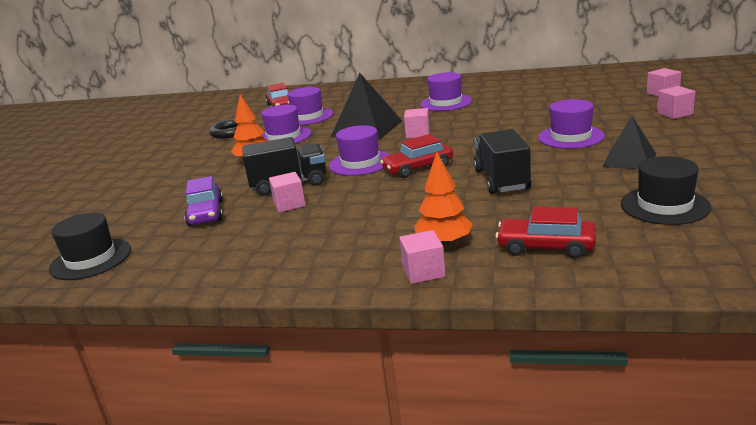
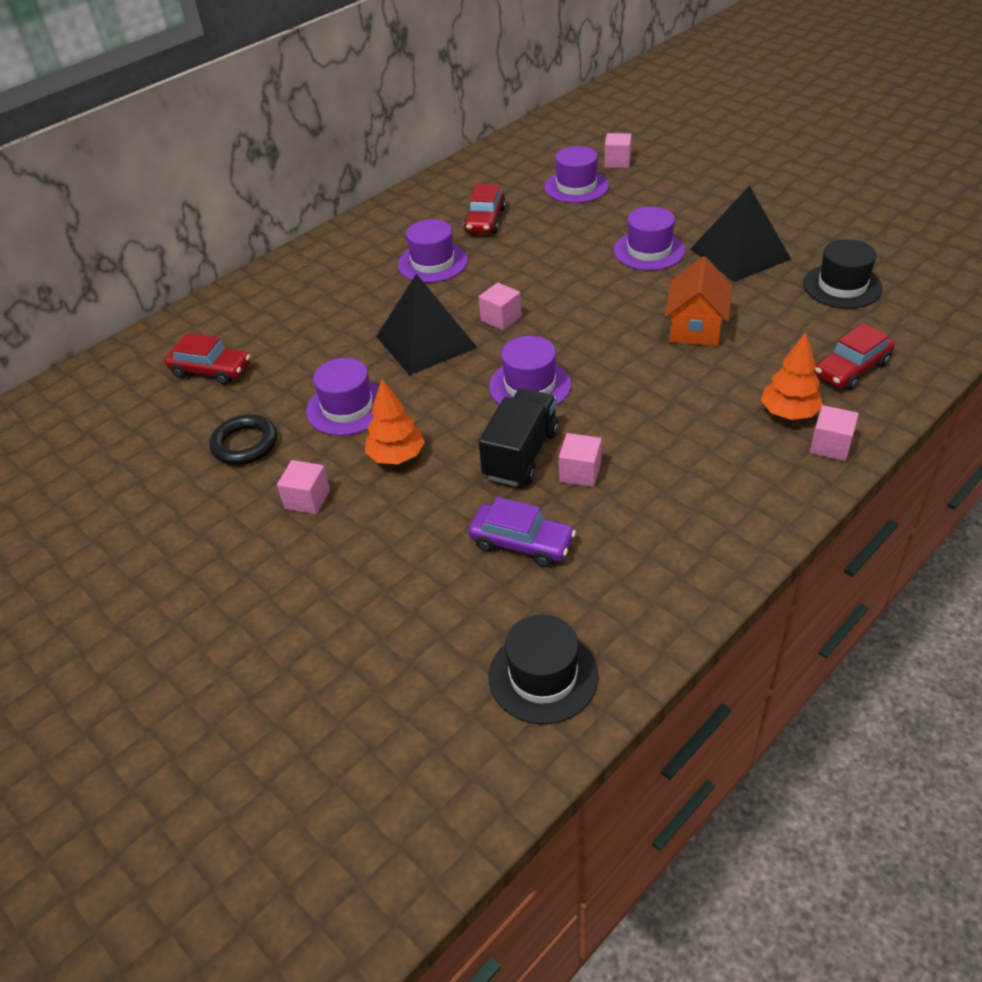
camera: 55 degrees left, 20 degrees up
(308, 117) = (300, 365): purple hat -> purple hat (576, 187)
(418, 168) = (600, 358): red car -> red car (485, 220)
(501, 180) = (695, 328): black truck -> orange house
(629, 160) = (740, 254): black pyramid -> black pyramid, size x1.57
(674, 113) = (673, 184): pink cube -> pink cube (307, 499)

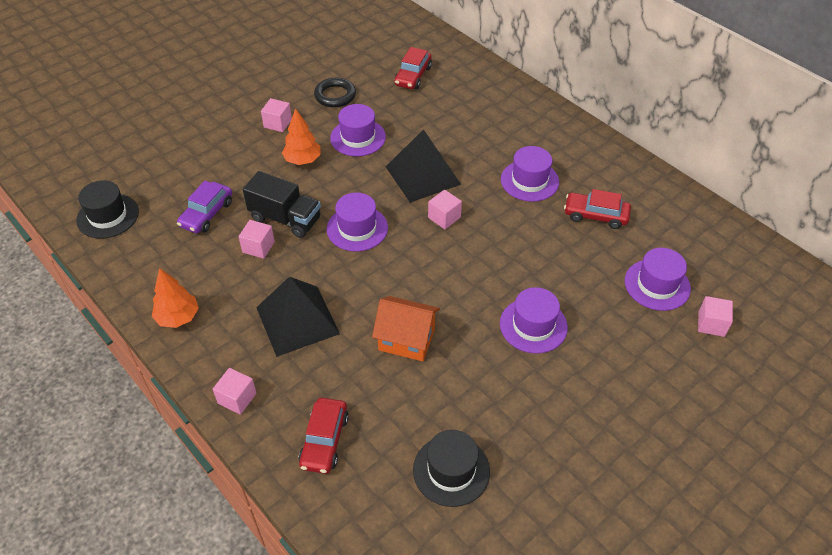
camera: 90 degrees right, 5 degrees up
(740, 254) = (520, 396): black pyramid -> black pyramid (297, 320)
(789, 413) = (281, 380): orange tree -> orange tree (178, 317)
(851, 369) = (324, 441): red car -> red car turned 135 degrees counterclockwise

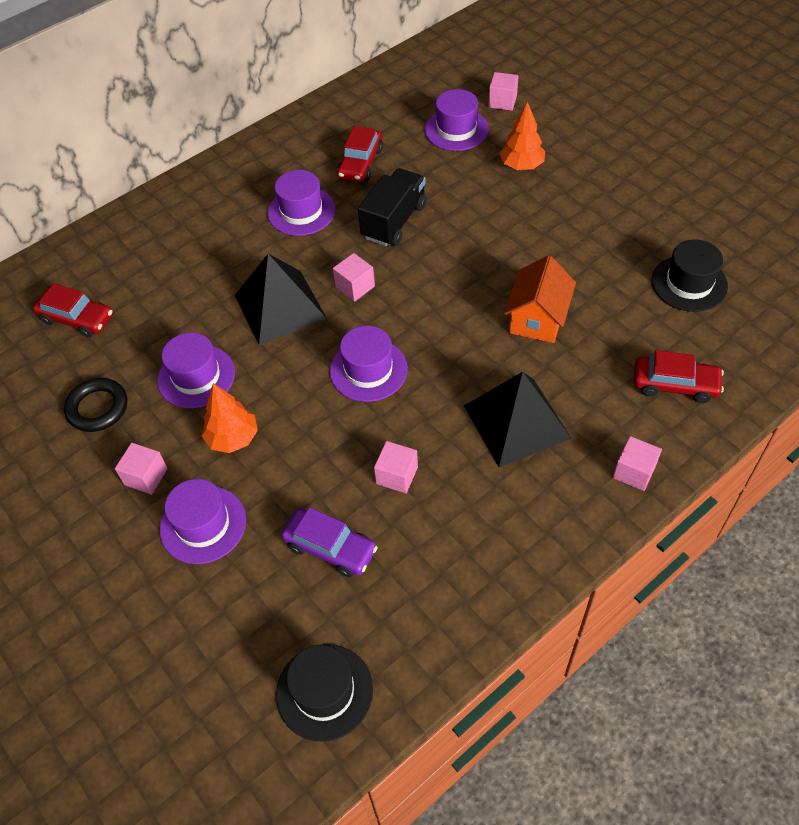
camera: 85 degrees left, 5 degrees up
(178, 317) = (520, 555): orange tree -> orange tree (521, 166)
(285, 219) = (346, 449): black truck -> black truck (394, 221)
(533, 325) = (511, 218): purple hat -> purple hat (203, 524)

